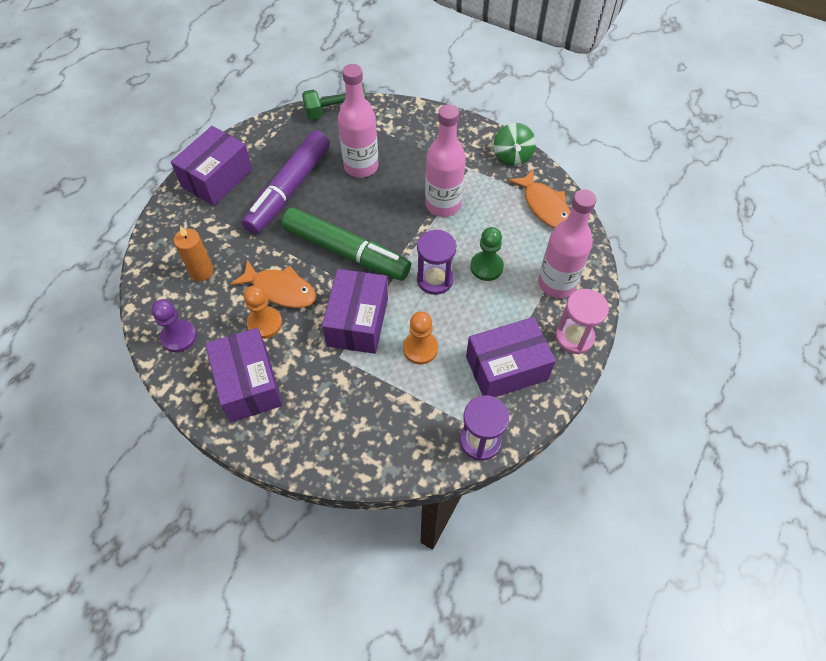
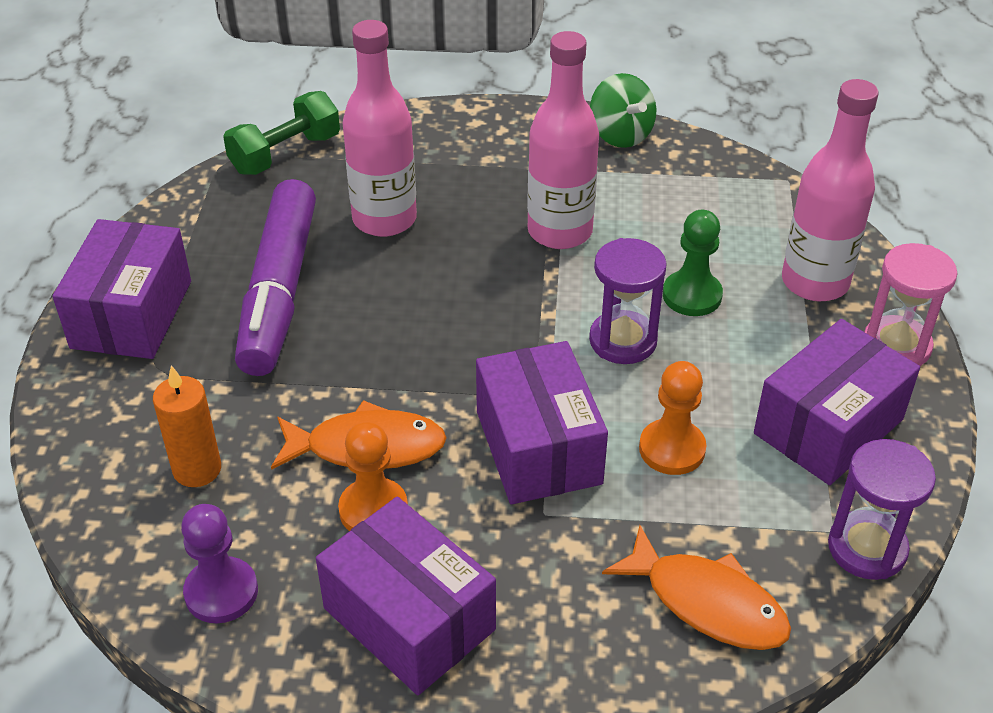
camera: 25 degrees left, 15 degrees down
(346, 252) = (446, 350): green marker -> none
(544, 206) = (718, 185): orange fish -> orange fish (707, 602)

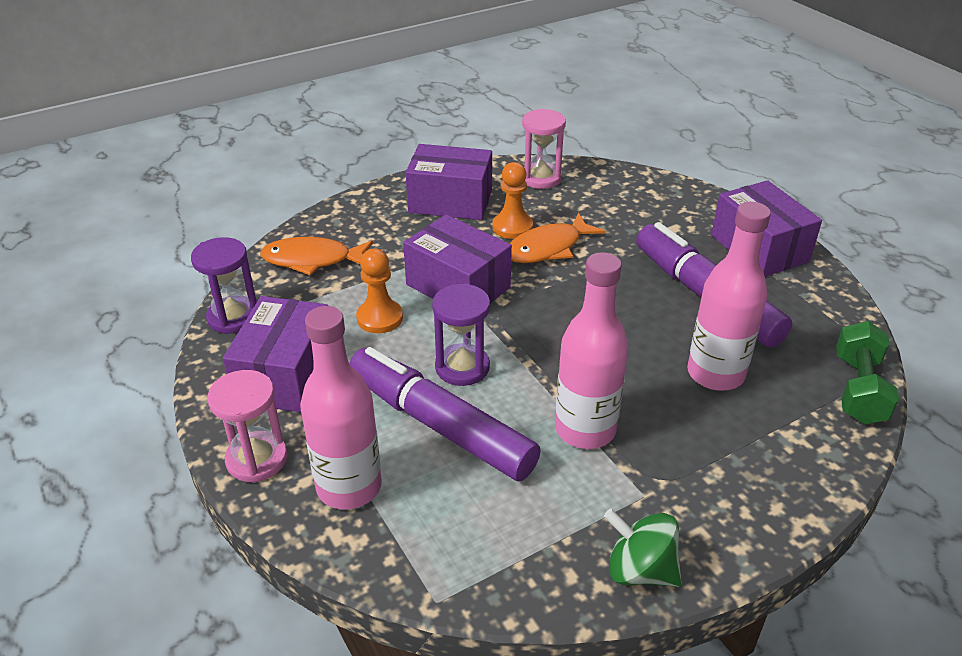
camera: 145 degrees right, 5 degrees down
(197, 469) = (615, 207): orange candle -> none
(221, 592) = (541, 178): purple pawn -> pink hourglass
(692, 295) = (440, 425): green pawn -> purple marker

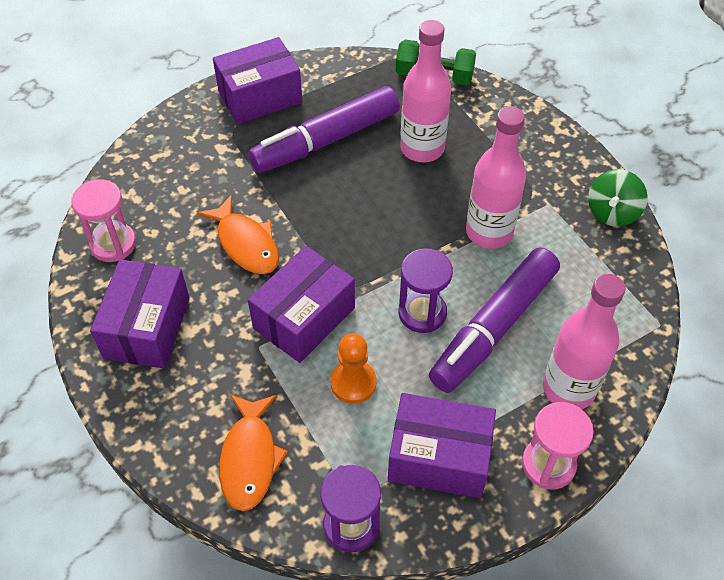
camera: 90 degrees left, 15 degrees up
(512, 227) = (206, 272): orange pawn -> none

